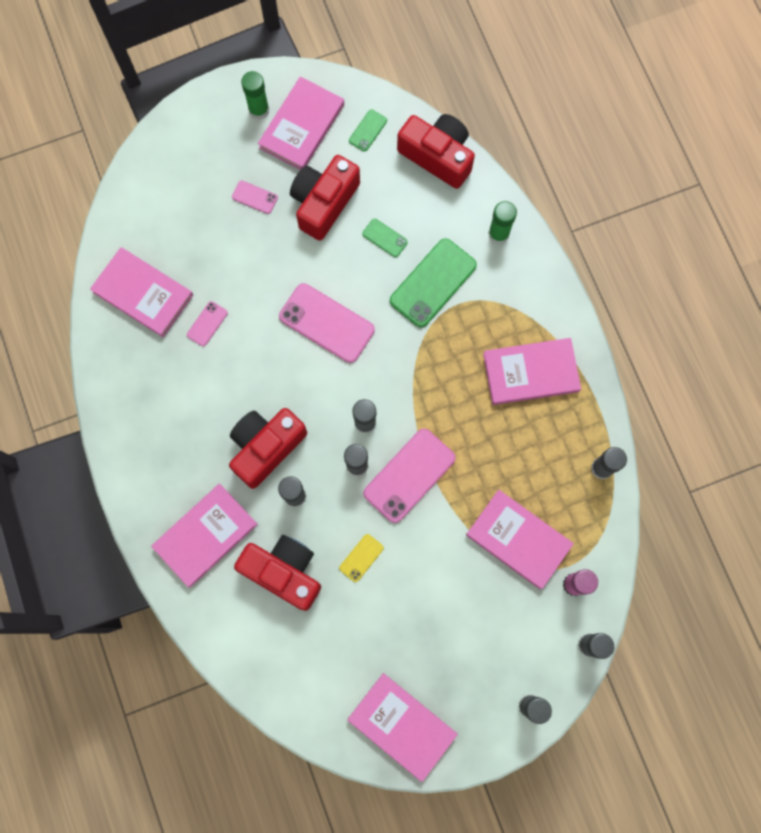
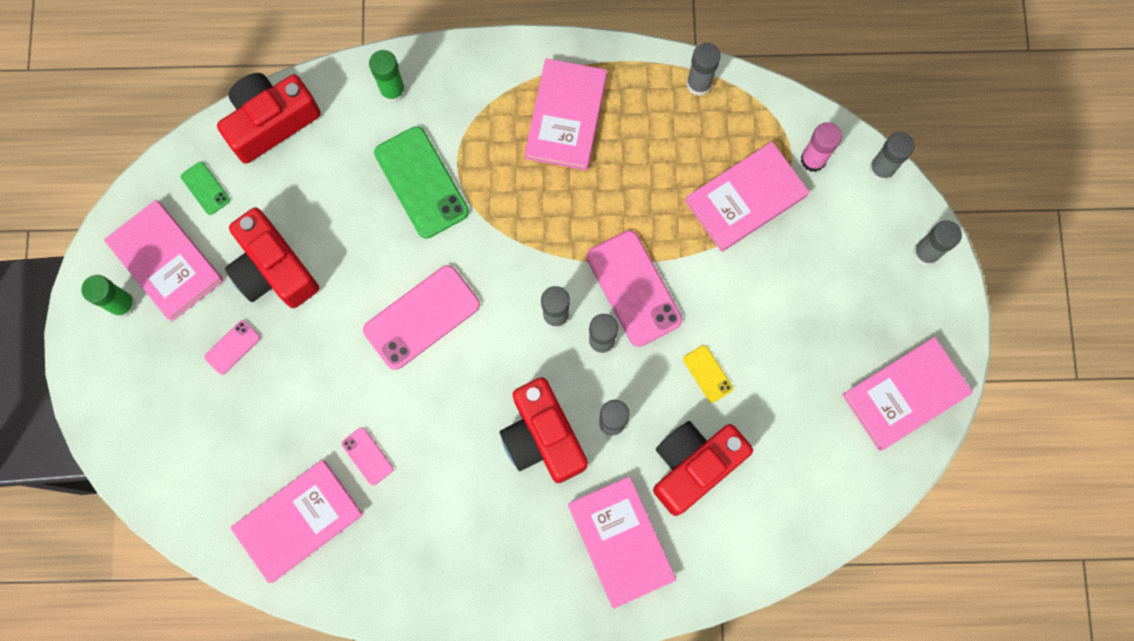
camera: 70 degrees left, 0 degrees up
(384, 238) = (346, 216): green phone -> none

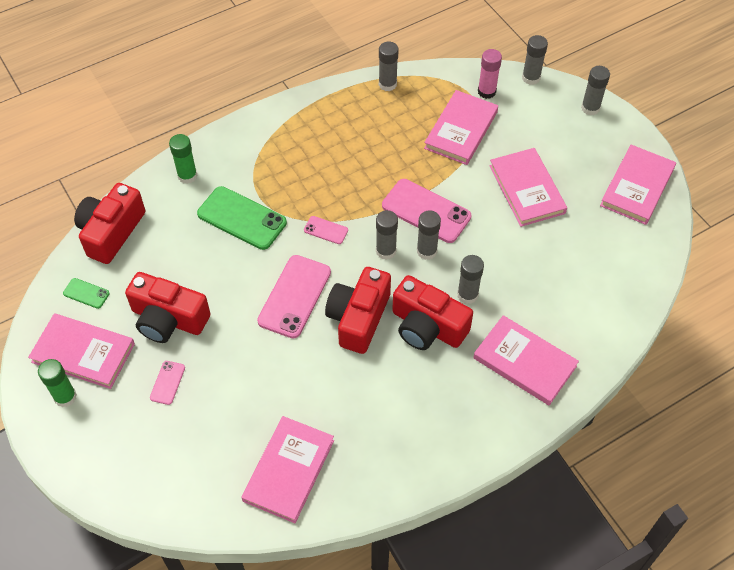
camera: 30 degrees left, 20 degrees down
(367, 456) = (312, 401): pink phone -> pink phone (326, 230)
(566, 116) = (315, 138): pink book -> pink book (527, 189)
(694, 465) = (538, 292): red camera -> red camera (358, 318)
(707, 374) = (508, 235): yellow phone -> none

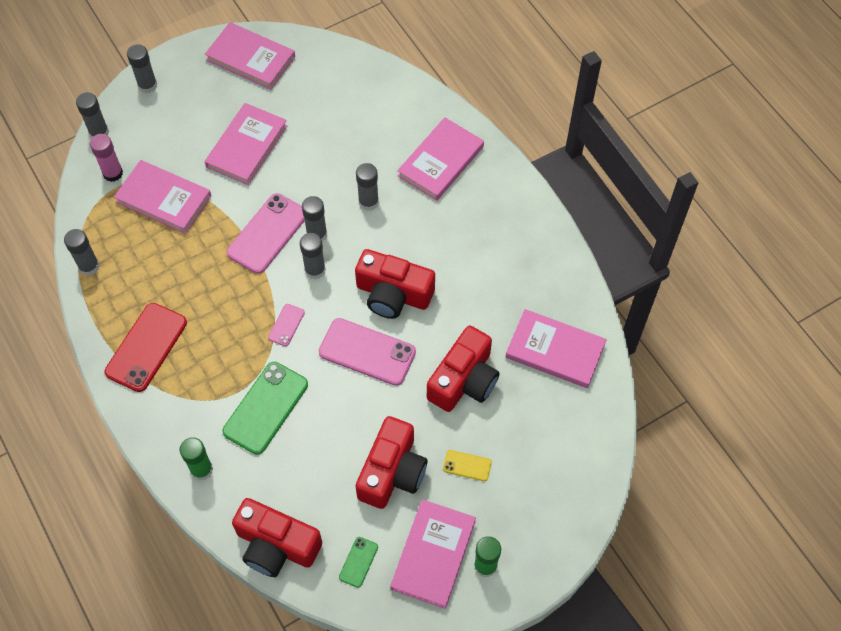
camera: 90 degrees left, 5 degrees up
(167, 382) = (467, 465): pink phone -> yellow phone
(306, 129) = (146, 347): none -> red phone
(427, 326) = (403, 236): red camera -> red camera (464, 380)
(527, 189) = (246, 146): pink book -> pink book turned 45 degrees counterclockwise

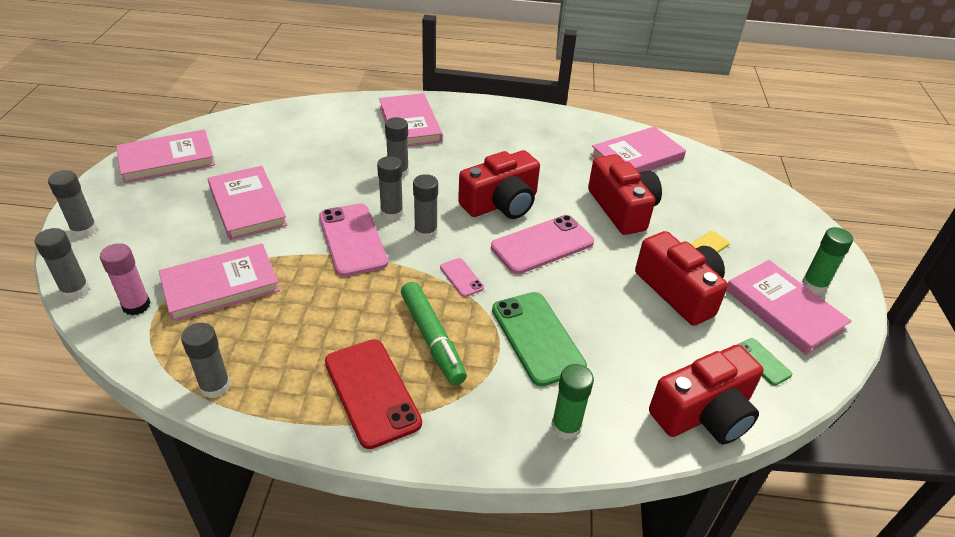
camera: 55 degrees left, 20 degrees down
(215, 348) = (432, 339): none -> green marker

